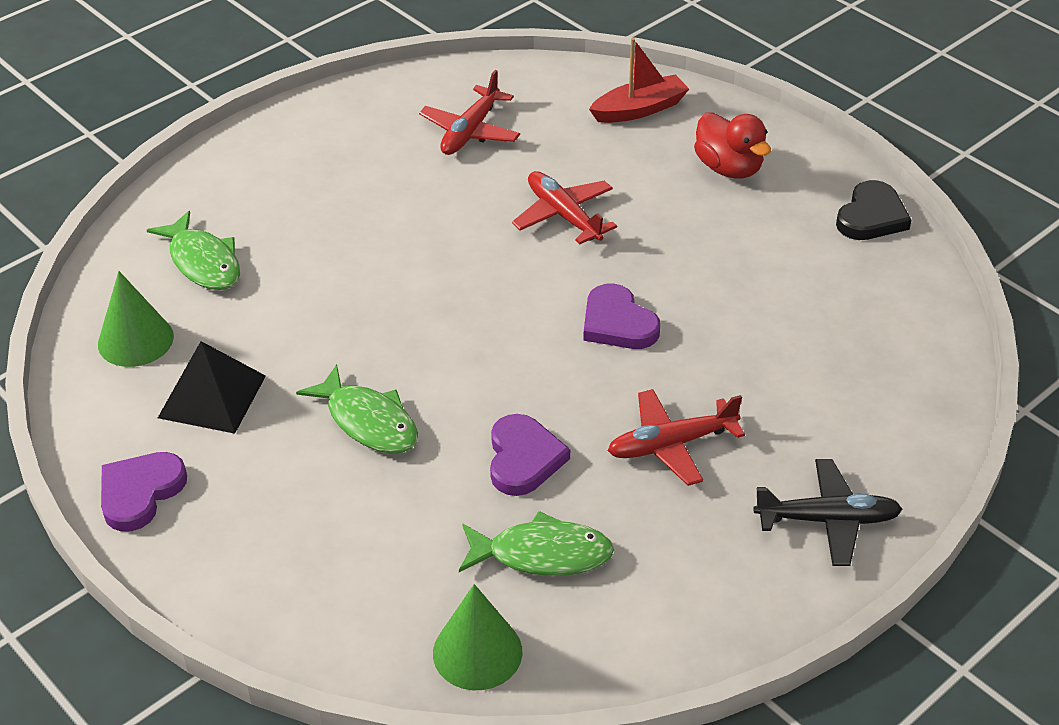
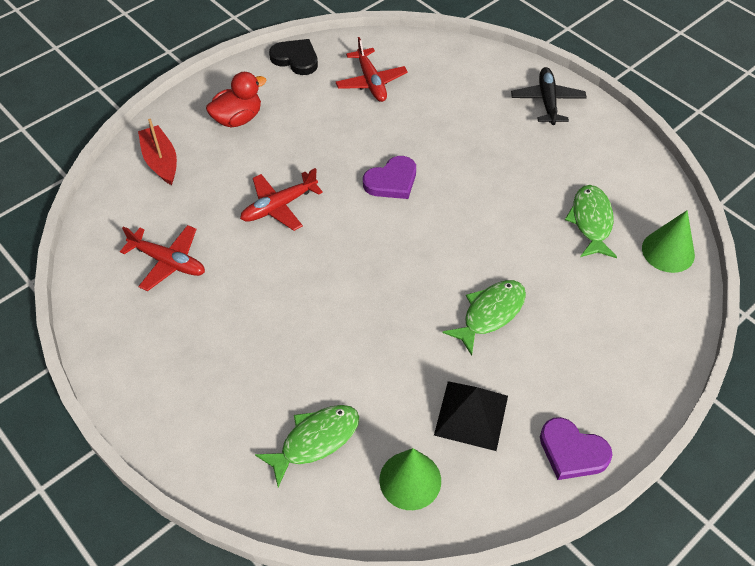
camera: 90 degrees left, 10 degrees up
(523, 459) = (516, 230): purple heart -> none
(671, 445) = (498, 161): red plane -> red plane (371, 82)

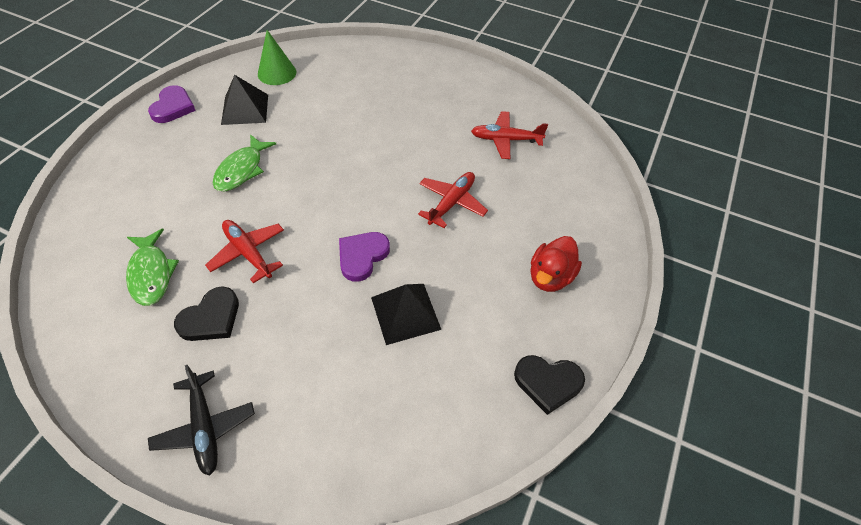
camera: 155 degrees right, 0 degrees up
(161, 161) = (581, 212): red boat -> none
(315, 440) = (342, 76): green fish -> none
(371, 82) = (439, 378): red plane -> red plane (248, 253)
(375, 127) = (405, 313): none -> black pyramid
(538, 169) = (211, 318): none -> black heart
(572, 451) = (173, 107): purple heart -> purple heart turned 90 degrees clockwise
(668, 251) = (73, 265): green cone -> none

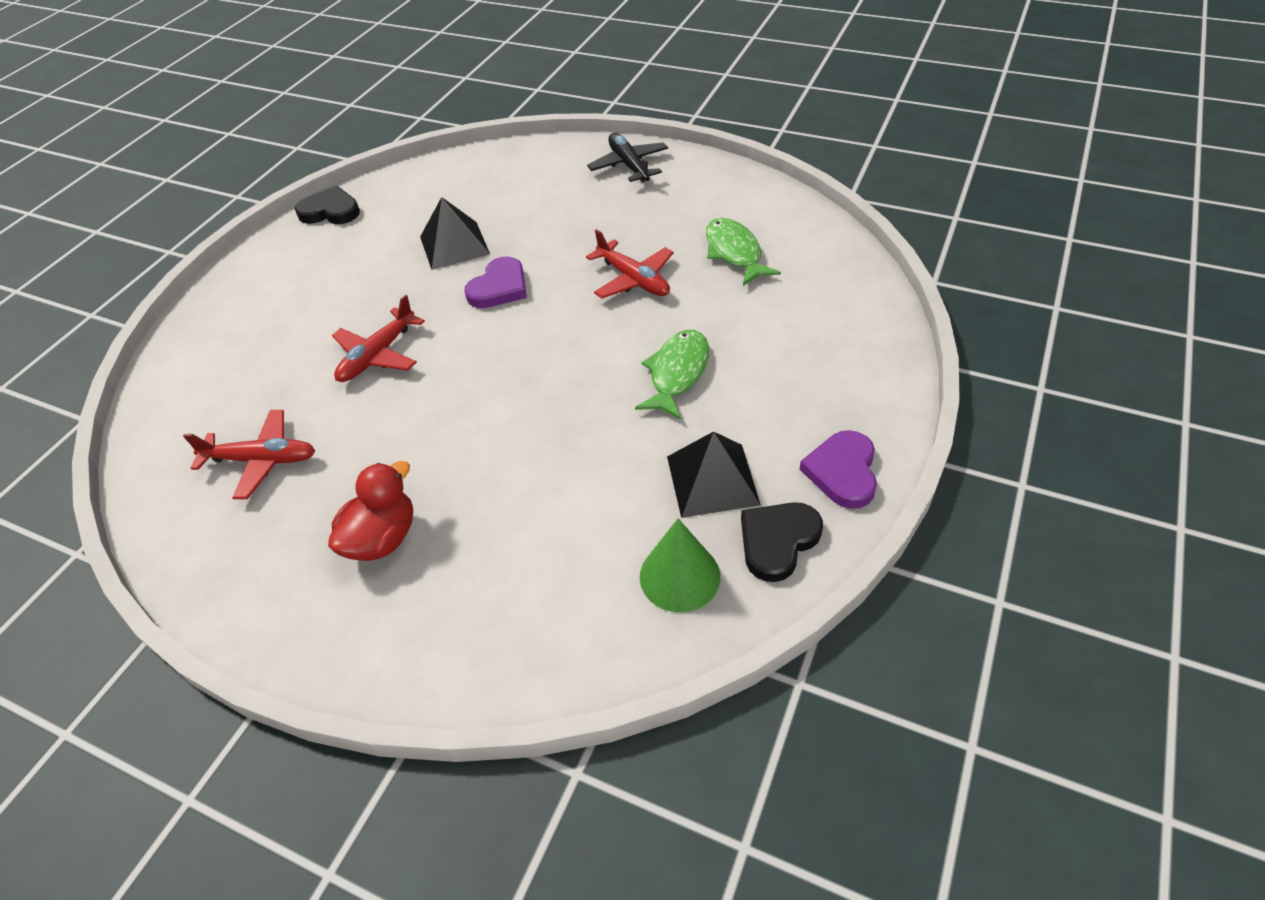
camera: 175 degrees left, 5 degrees down
(211, 318) = (652, 225): black heart -> black heart (777, 541)
(550, 277) = (286, 287): red duck -> red duck (382, 538)

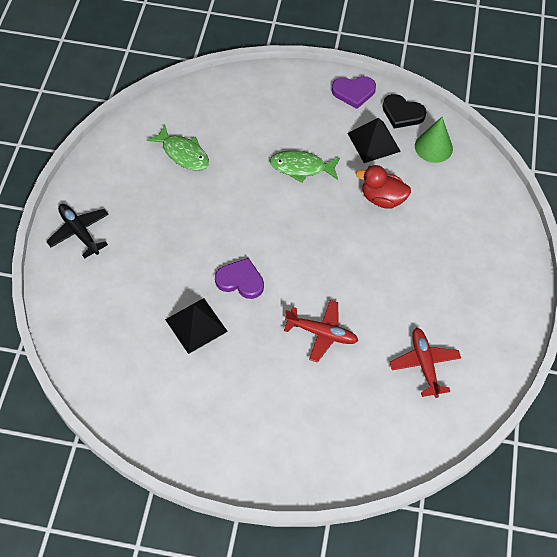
camera: 110 degrees left, 10 degrees up
(330, 211) = (160, 439): black heart -> none
(382, 538) = (455, 277): red duck -> red duck (382, 199)
(629, 165) = (79, 232): black plane -> black plane turned 90 degrees clockwise
(634, 279) = (219, 204): red plane -> none
(734, 252) = (183, 154): green fish -> green fish turned 105 degrees counterclockwise

